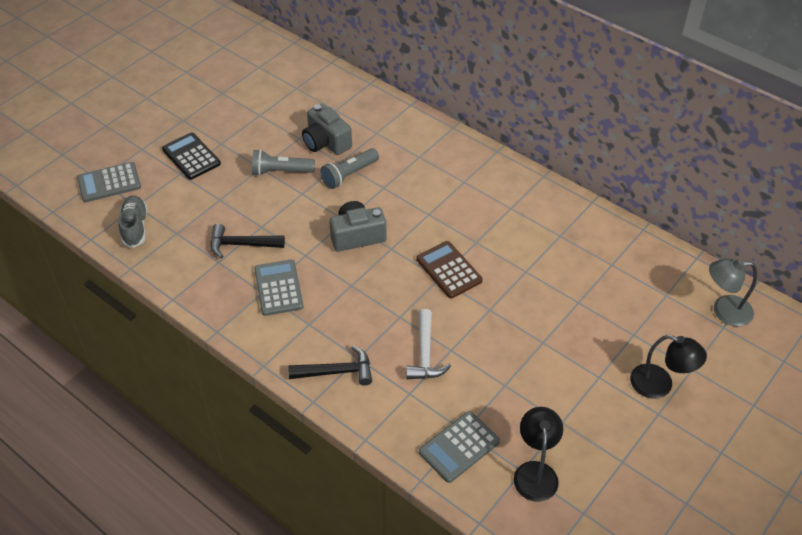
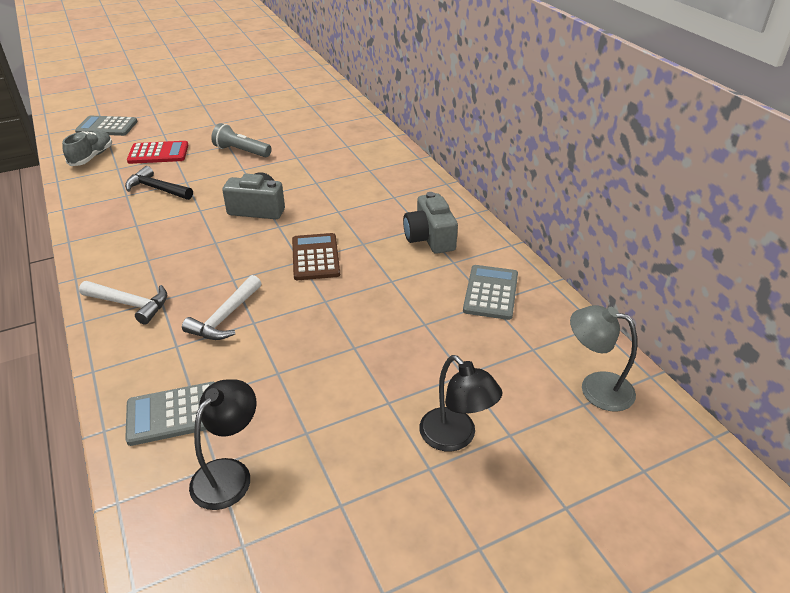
camera: 25 degrees right, 10 degrees down
(191, 157) = (183, 126): black calculator -> none
(200, 201) = (158, 153): none -> red calculator
(278, 288) = (152, 226): grey calculator -> grey calculator (490, 293)
(326, 142) = (298, 142): grey camera -> grey camera (430, 238)
(336, 372) = (130, 304): black hammer -> white hammer
(349, 175) = (295, 167): grey flashlight -> none

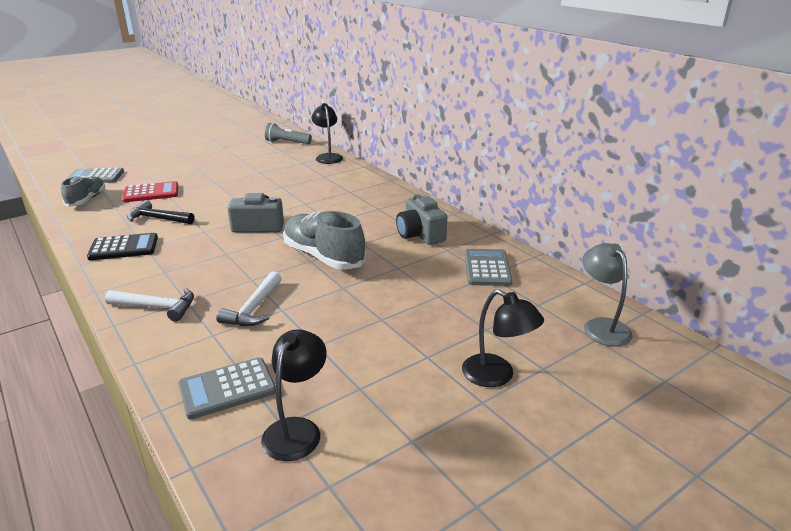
camera: 10 degrees left, 10 degrees down
(114, 224) = (123, 248): none -> black calculator
(241, 151) = (229, 186): grey flashlight -> grey flashlight (287, 142)
(315, 257) = (323, 257): brown calculator -> grey shoe
(358, 118) = (328, 157): none -> black lamp
(595, 388) = (601, 326): grey lamp -> grey lamp turned 60 degrees clockwise

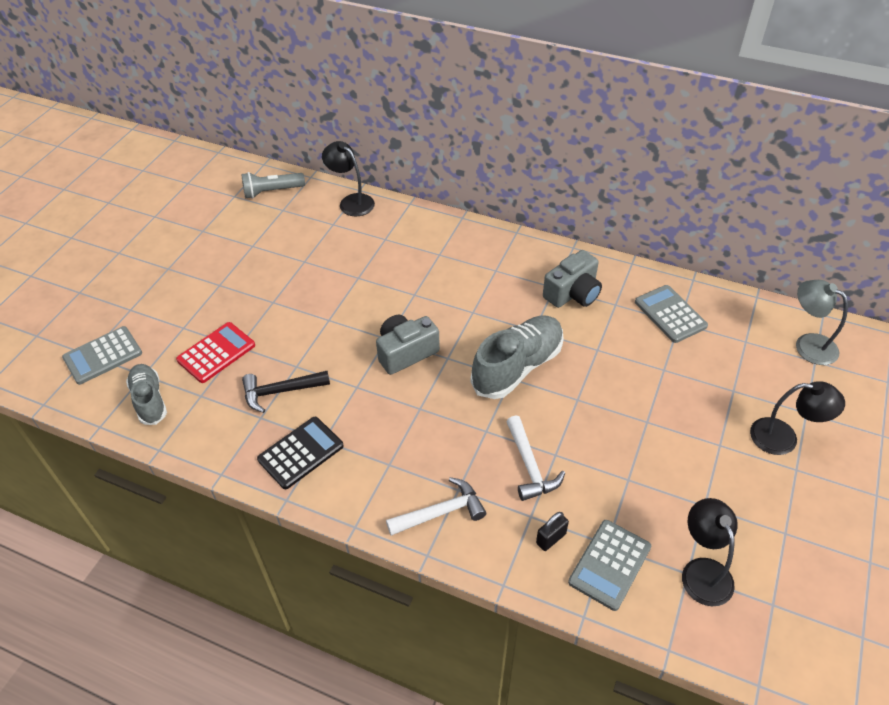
camera: 30 degrees left, 20 degrees up
(207, 353) = (551, 538): none -> black padlock
(323, 257) = (517, 367): grey shoe -> grey shoe turned 120 degrees clockwise
(420, 234) = (573, 293): grey camera -> grey camera turned 75 degrees counterclockwise

